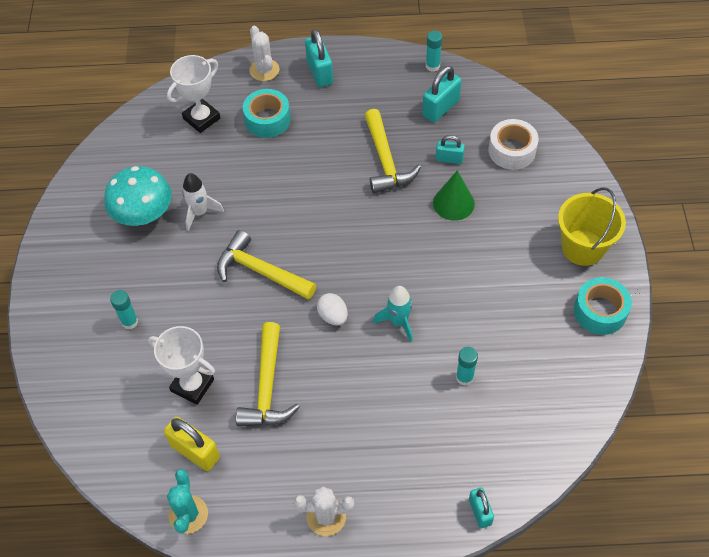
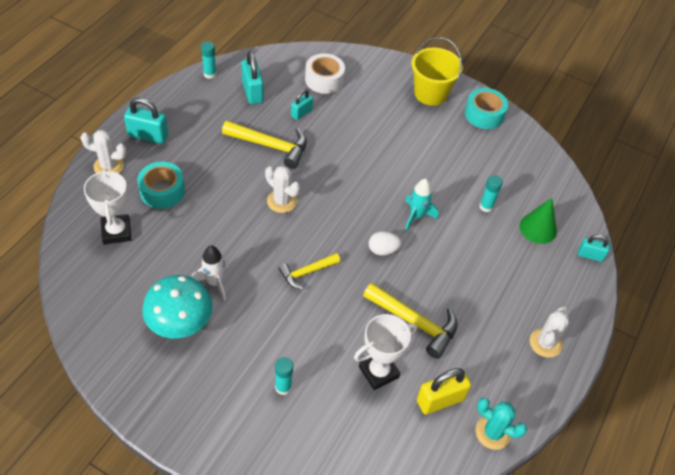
camera: 65 degrees left, 5 degrees down
(260, 271) = (306, 272): yellow hammer -> yellow hammer, size x0.63
(326, 207) = (282, 201): none -> white cactus
(453, 203) = (341, 132): green cone -> green cone (538, 228)

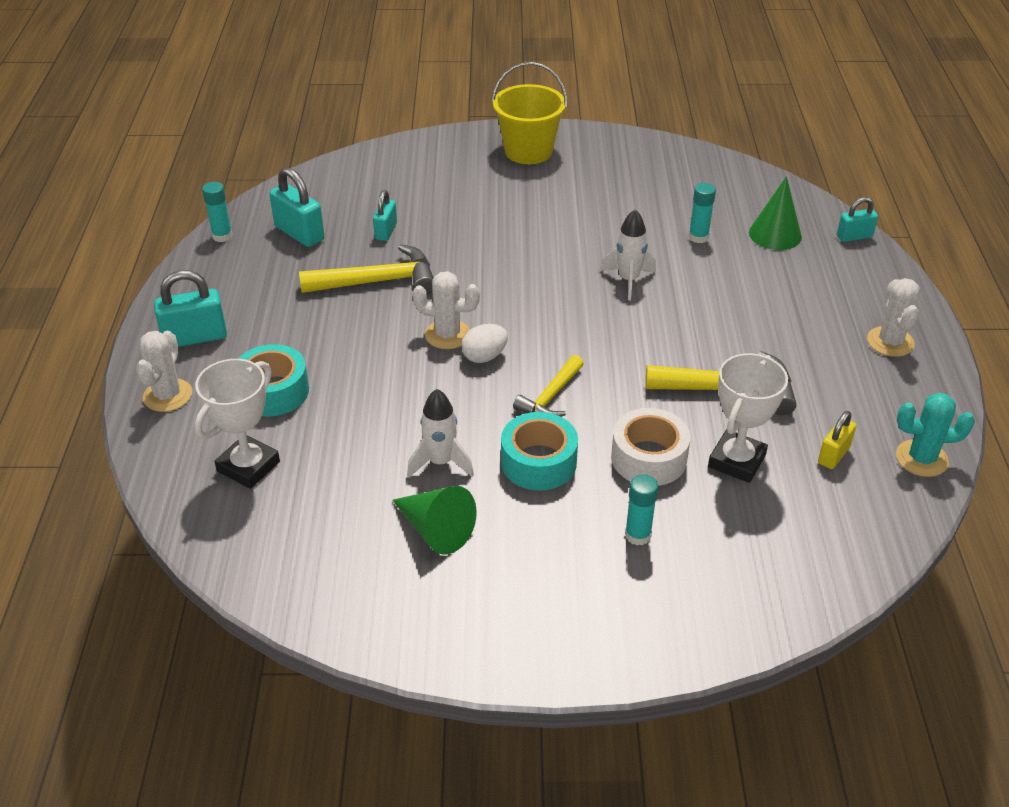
camera: 25 degrees left, 10 degrees down
(108, 166) = (168, 395): white cactus -> white cactus turned 60 degrees counterclockwise
(116, 232) = (248, 466): white trophy -> white trophy turned 75 degrees clockwise
(180, 323) = (435, 530): turquoise mushroom -> green cone
(324, 80) = (383, 185): white tape -> white tape (648, 458)
(383, 250) = (621, 332): white egg -> white egg (484, 356)
(416, 216) = (628, 280): turquoise rocket -> white rocket
(440, 400) = (833, 455): yellow padlock -> yellow padlock, size x0.62
(484, 114) = (610, 148): turquoise tape -> turquoise tape (538, 462)

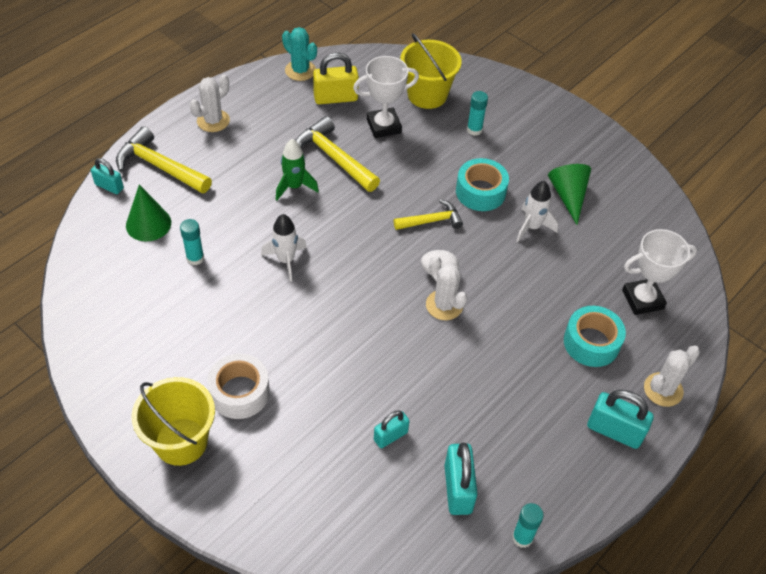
camera: 140 degrees left, 10 degrees up
(378, 281) = (444, 386): yellow hammer -> yellow hammer (159, 166)
(648, 458) = (423, 156): white tape -> white tape (240, 392)
(718, 338) = (294, 187): none -> green rocket
(752, 541) = (427, 95): none -> yellow bucket
(833, 455) = (335, 98): yellow padlock -> yellow padlock, size x1.61

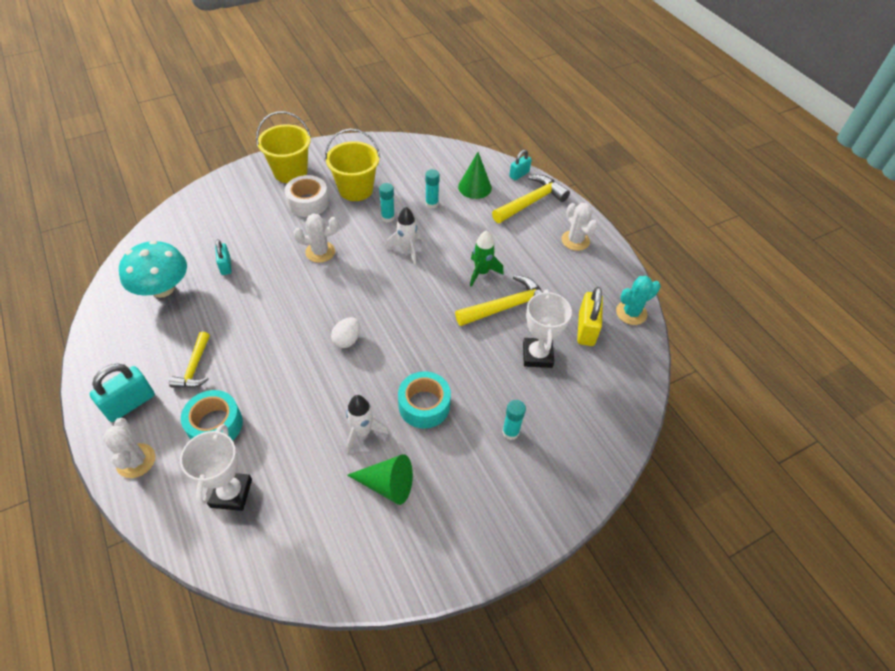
camera: 110 degrees right, 0 degrees up
(427, 95) = (574, 407): yellow bucket -> yellow bucket (356, 189)
(431, 221) = (405, 354): yellow hammer -> yellow hammer (194, 368)
(444, 305) = (313, 332): white cactus -> white cactus (320, 252)
(458, 489) = (162, 288): turquoise padlock -> turquoise mushroom
(522, 538) = (103, 311): turquoise glue stick -> turquoise glue stick (388, 217)

